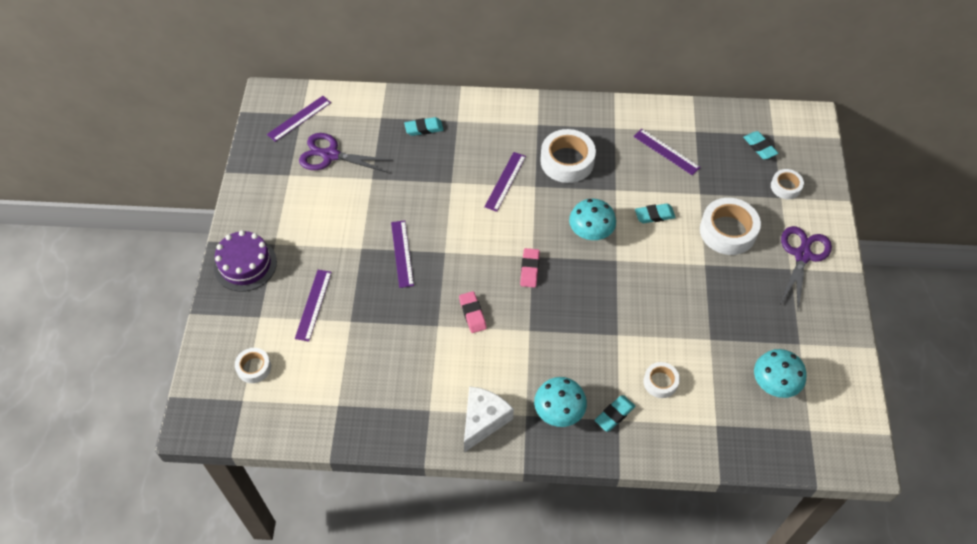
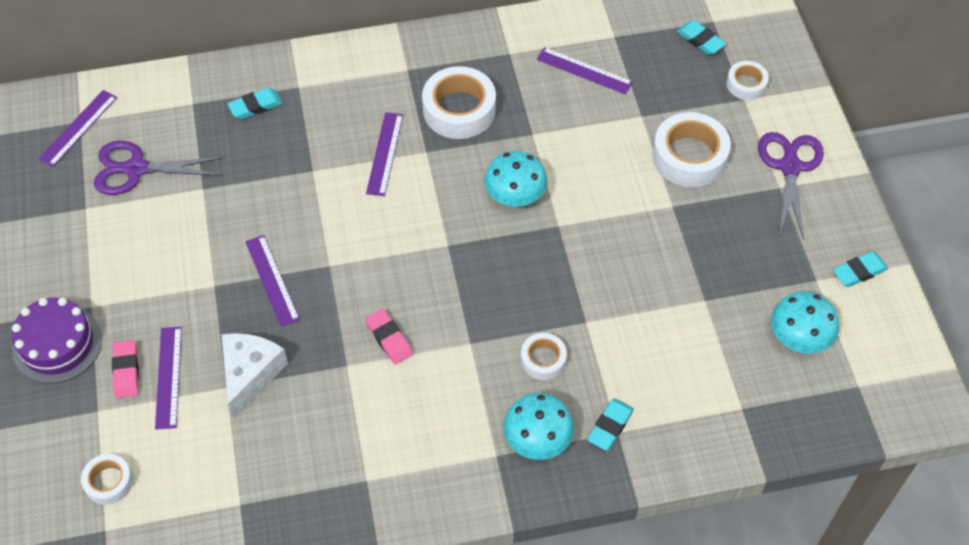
camera: 15 degrees left, 0 degrees up
(483, 420) = (442, 476): white cheese -> white cheese (250, 374)
(529, 269) = (449, 263): pink eraser -> pink eraser (126, 371)
(654, 215) = (591, 156): turquoise eraser -> turquoise eraser (859, 272)
(660, 382) = (657, 370): white tape -> white tape (543, 359)

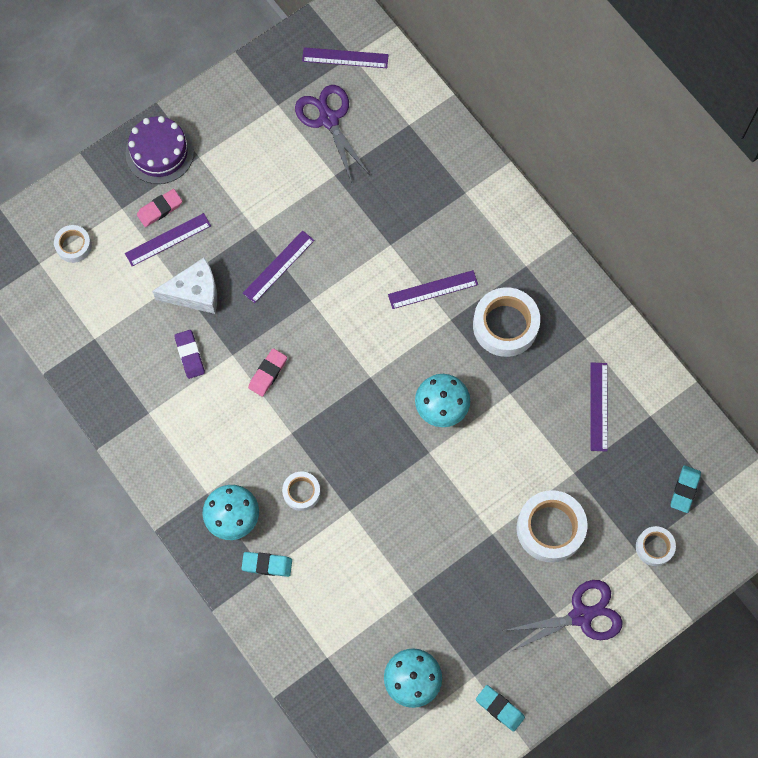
camera: 65 degrees right, 15 degrees up
(255, 106) = (430, 171): turquoise eraser -> none
(322, 409) = (190, 355): none -> purple eraser

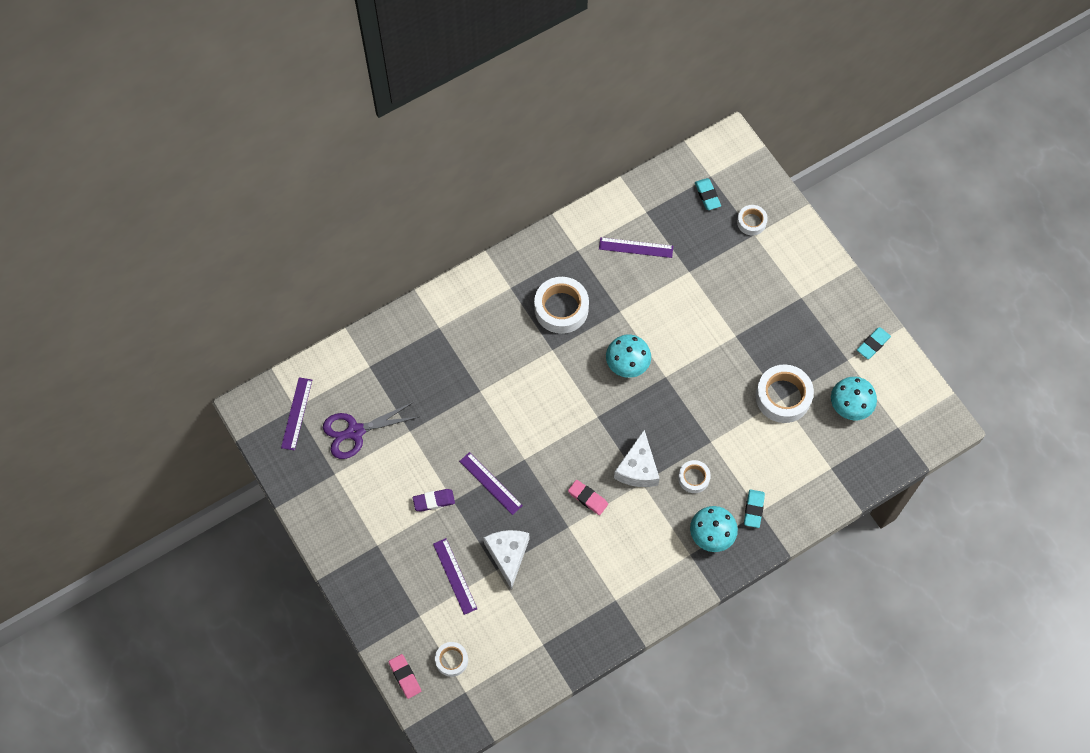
camera: 85 degrees left, 5 degrees down
(159, 152) = (368, 579): purple cake -> none
(160, 209) = (424, 582): pink eraser -> pink eraser (405, 677)
(190, 355) = (565, 562): purple eraser -> purple eraser (434, 501)
(309, 427) = (638, 468): none -> white cheese
(433, 289) = (524, 361): purple ruler -> none
(550, 528) = (733, 293): white tape -> white tape (783, 397)
(581, 615) = (803, 279): purple scissors -> none
(684, 490) = (707, 195): turquoise eraser -> turquoise eraser turned 45 degrees clockwise

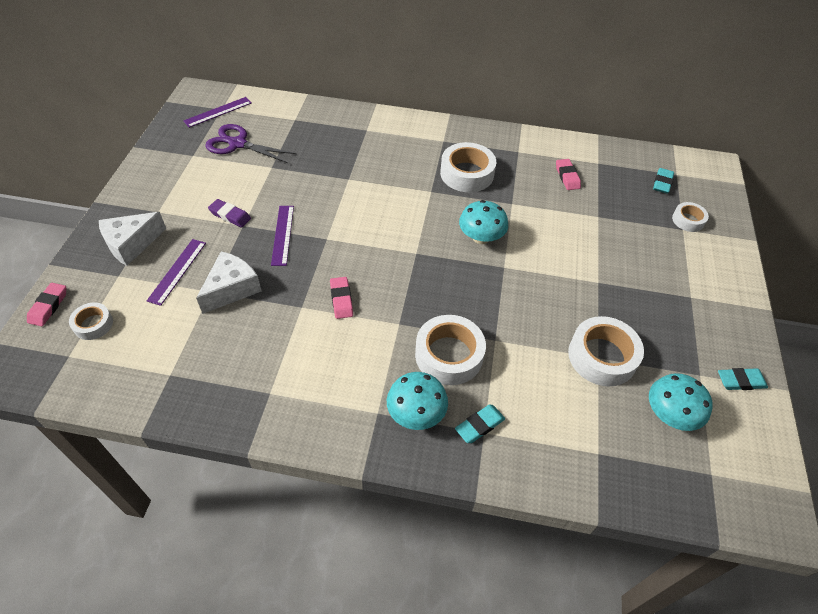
camera: 40 degrees right, 15 degrees down
(636, 248) = (567, 177): purple ruler -> pink eraser
(638, 468) = (408, 311): white cheese -> white cheese (131, 244)
(693, 478) = (449, 355): white tape -> white tape, size x1.81

